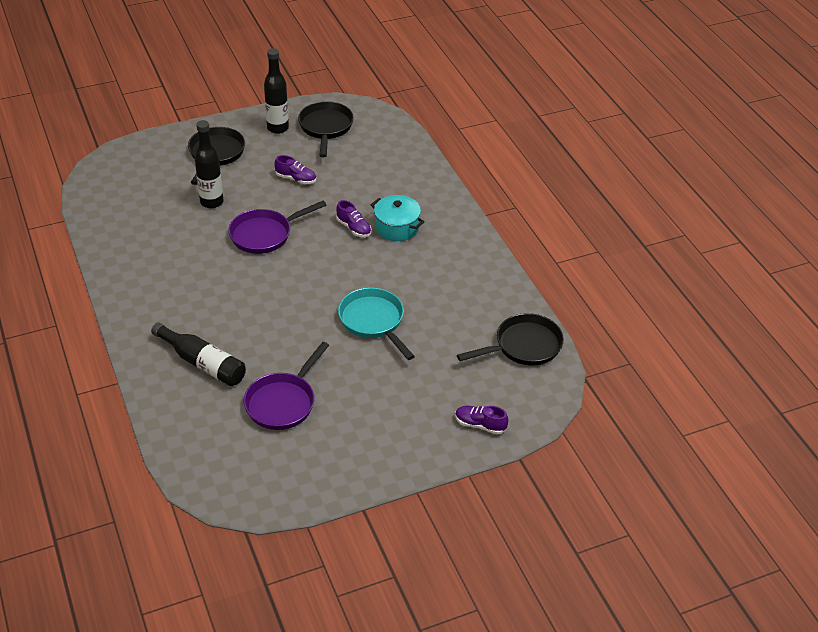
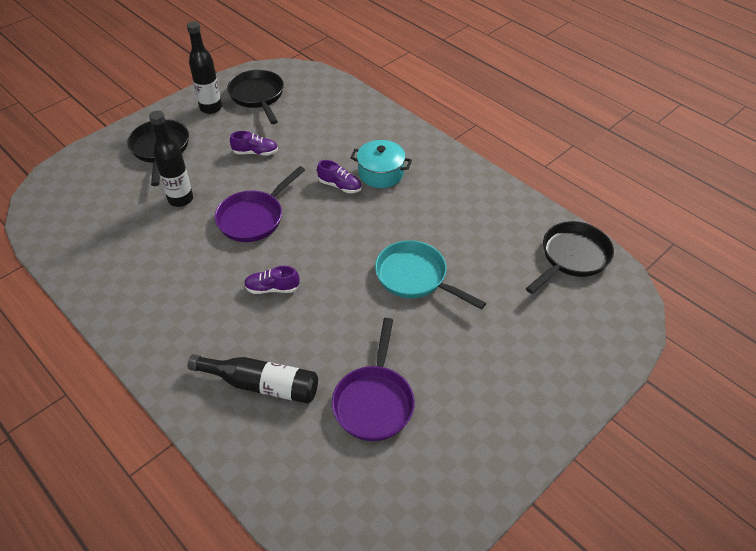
camera: 20 degrees left, 5 degrees up
(480, 425) = (587, 356): purple shoe -> purple shoe (272, 288)

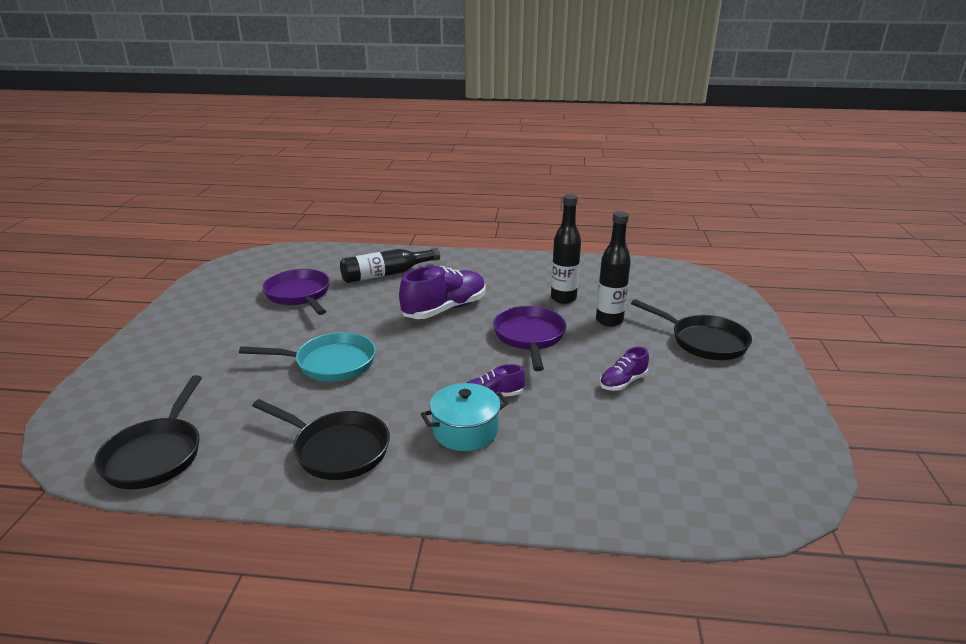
camera: 140 degrees right, 20 degrees down
(211, 108) = (751, 398): black bottle -> black bottle (563, 298)
(258, 96) = (741, 440): black pan -> black pan (337, 449)
(272, 288) = (444, 309): purple shoe -> purple shoe, size x1.90

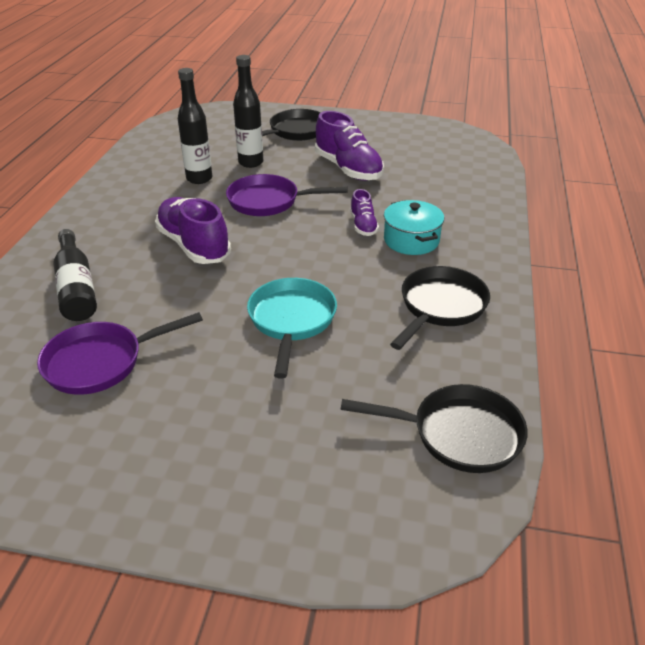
camera: 85 degrees left, 10 degrees up
(623, 382) = (348, 169): purple shoe -> purple shoe, size x1.90

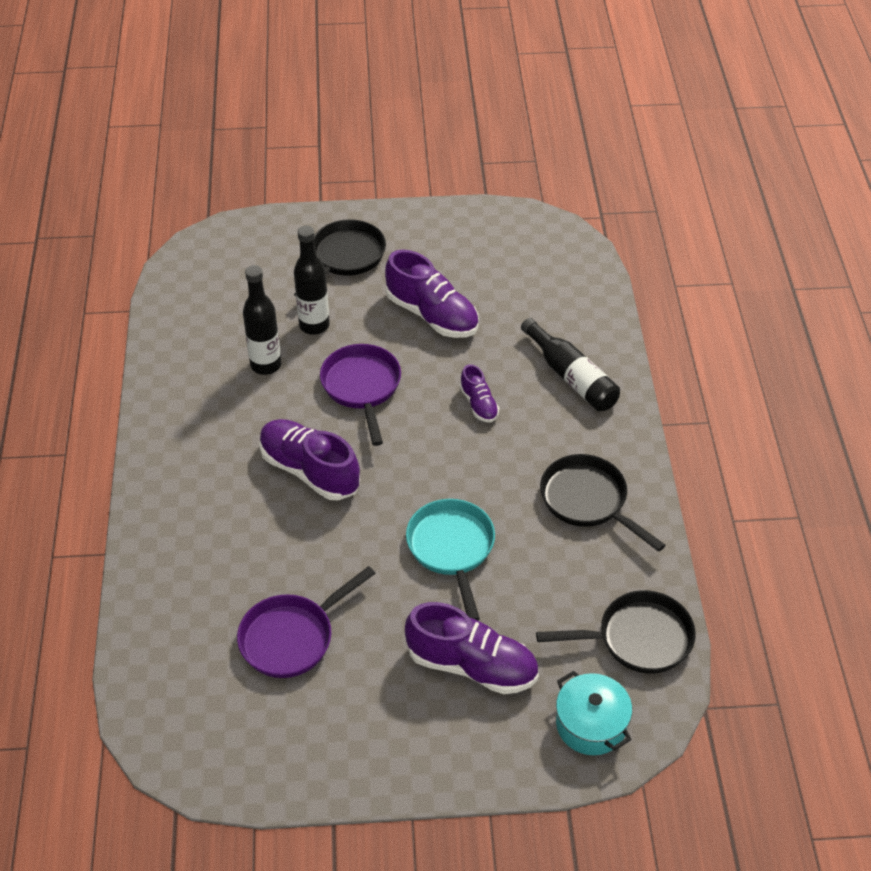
camera: 15 degrees left, 10 degrees up
(76, 287) = (215, 554): black bottle -> black bottle (571, 376)
(265, 423) = (472, 665): none -> purple shoe
(268, 201) = (362, 387): purple pan -> purple pan turned 90 degrees clockwise
(411, 240) = (535, 416): turquoise pot -> turquoise pot (591, 724)
(440, 307) = (587, 501): black pan -> black pan turned 60 degrees counterclockwise

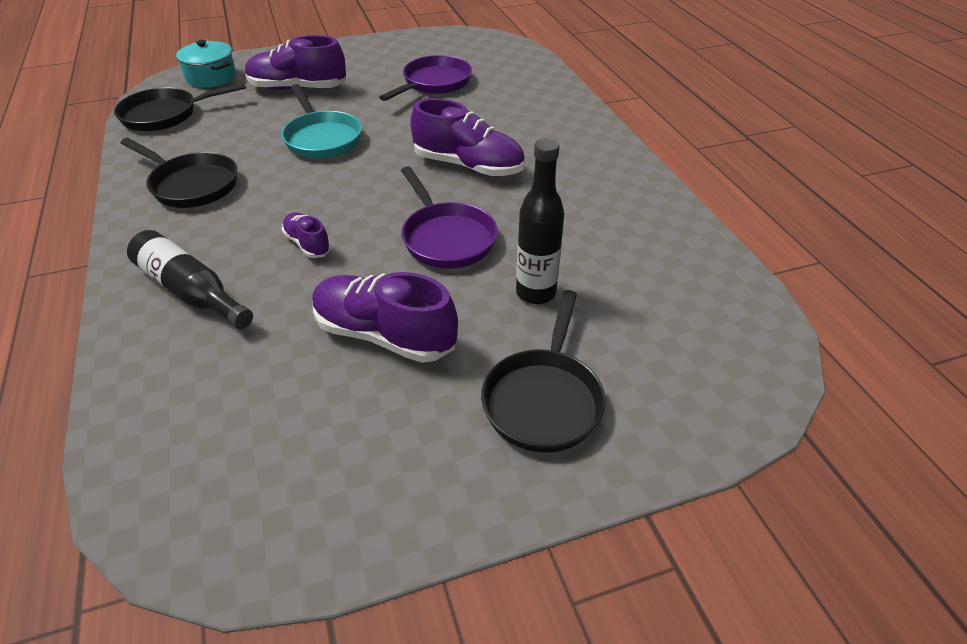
camera: 165 degrees right, 5 degrees down
(266, 365) = (566, 241): black bottle -> none

